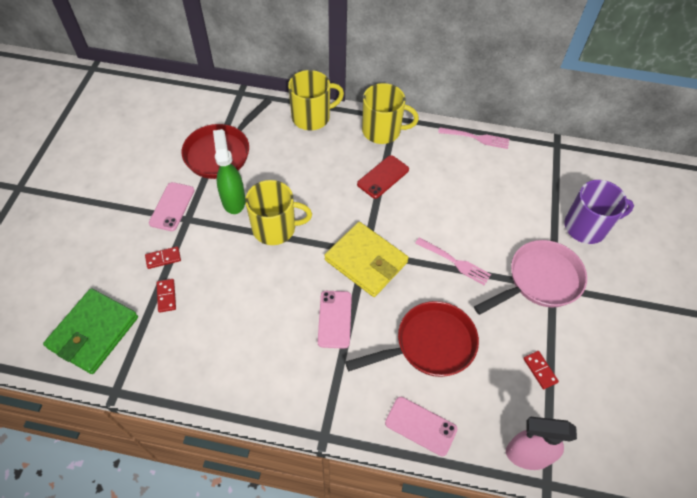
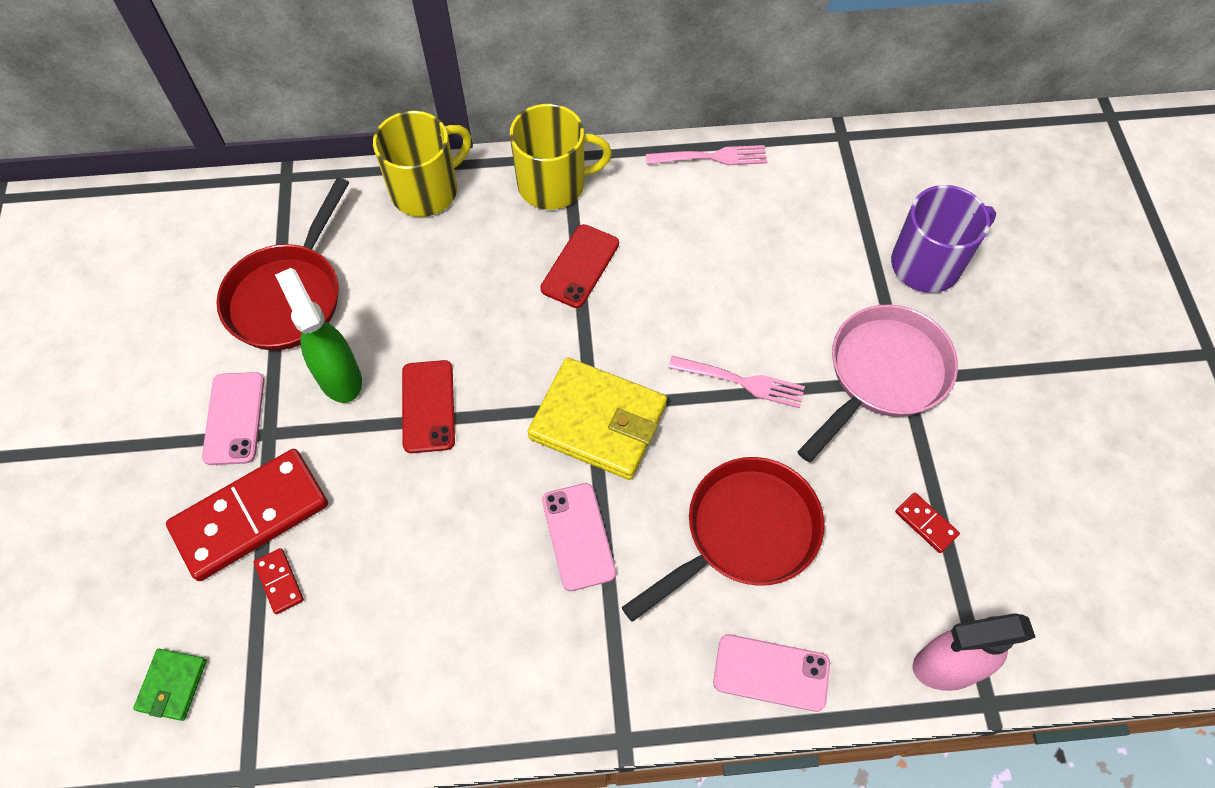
camera: 15 degrees left, 5 degrees up
(94, 332) = (172, 685): green wallet -> green wallet, size x0.48
(163, 258) = (250, 516): red domino -> red domino, size x2.42
(275, 228) = (428, 406): yellow mug -> red phone

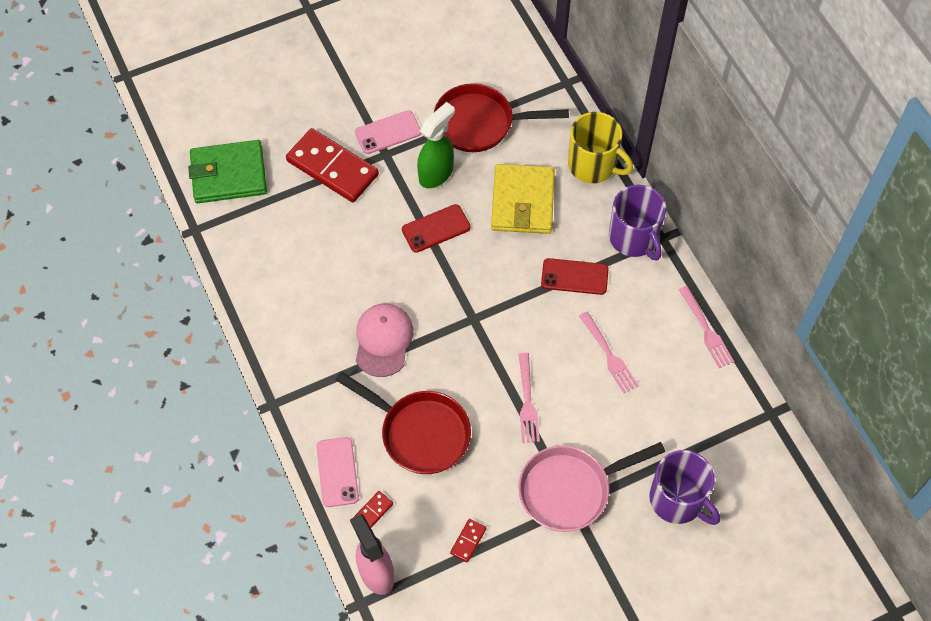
camera: 70 degrees right, 0 degrees up
(172, 685) = (228, 175): green wallet -> green wallet, size x2.07
(279, 581) = (300, 198): red domino -> red domino (372, 512)
(554, 184) = (634, 238): yellow mug -> purple mug
(578, 536) = (383, 340): pink phone -> pink cap
(598, 421) = (464, 326): yellow wallet -> yellow wallet (523, 202)
(707, 267) = (608, 354): none -> pink fork
(883, 375) = (570, 489): pink pan -> pink pan turned 135 degrees clockwise

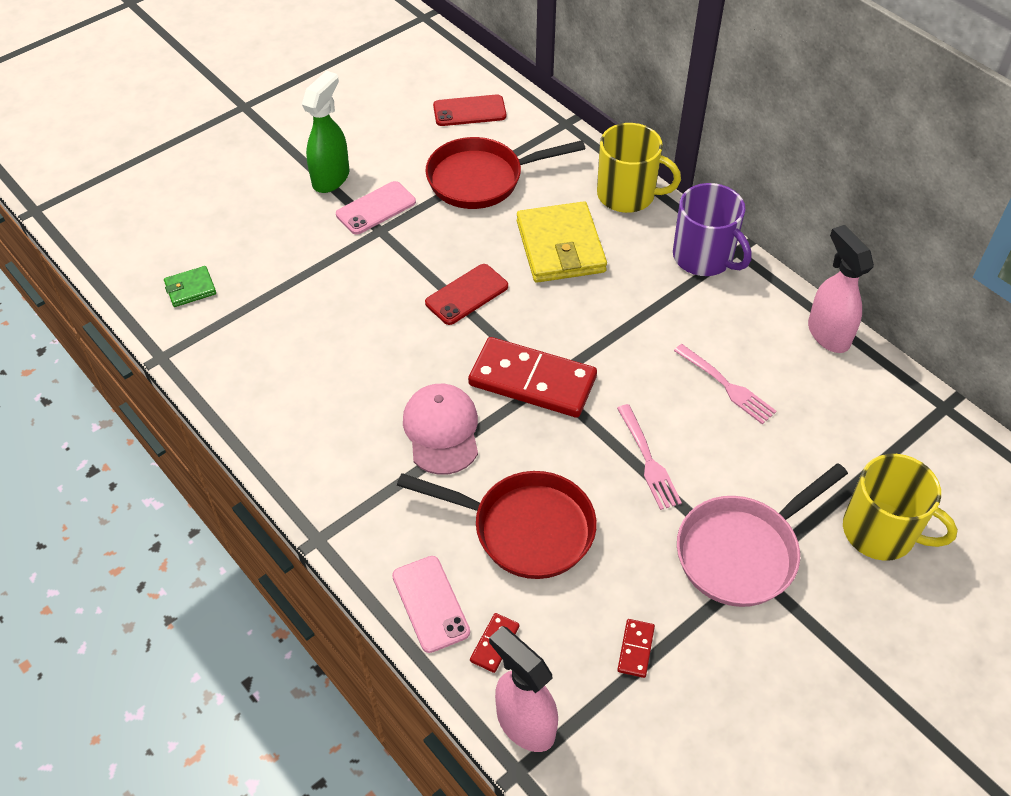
camera: 15 degrees left, 10 degrees down
(228, 175) = (190, 289): green wallet -> green wallet, size x0.48
(332, 168) = (319, 256): red domino -> red domino (532, 381)
(436, 173) = (448, 238): green spray bottle -> green spray bottle (331, 178)
(574, 277) = (651, 311): red phone -> red phone (469, 111)
(678, 500) = (881, 532): purple mug -> yellow mug
(706, 329) = (828, 334): pink fork -> pink spray bottle

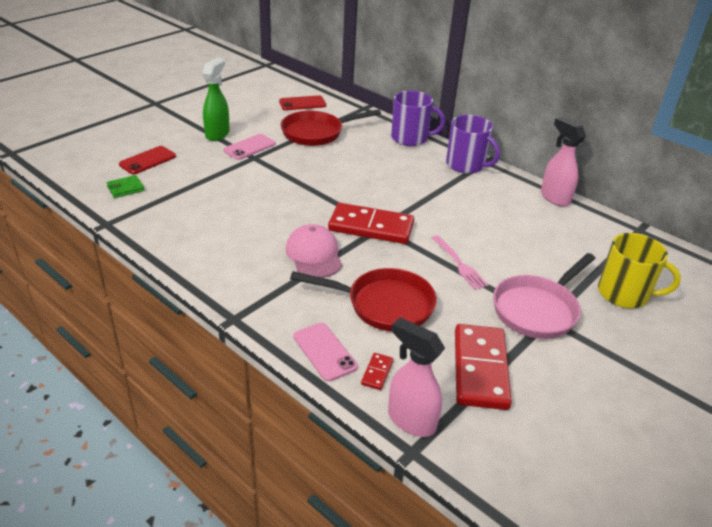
camera: 10 degrees left, 15 degrees down
(466, 294) = (317, 186): red phone -> red phone (148, 160)
(560, 247) = (374, 162): yellow wallet -> none
(628, 195) = (410, 138): yellow mug -> purple mug
(636, 649) = (480, 369): red domino -> red domino, size x2.42
(726, 385) = (499, 224): pink fork -> none

